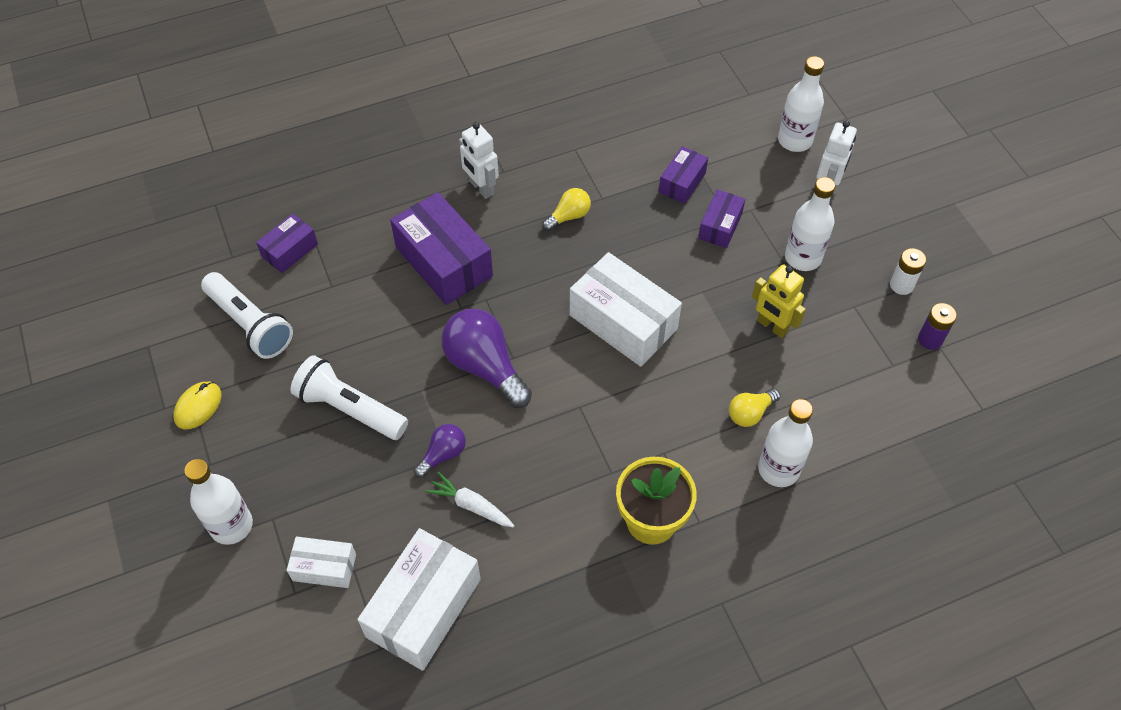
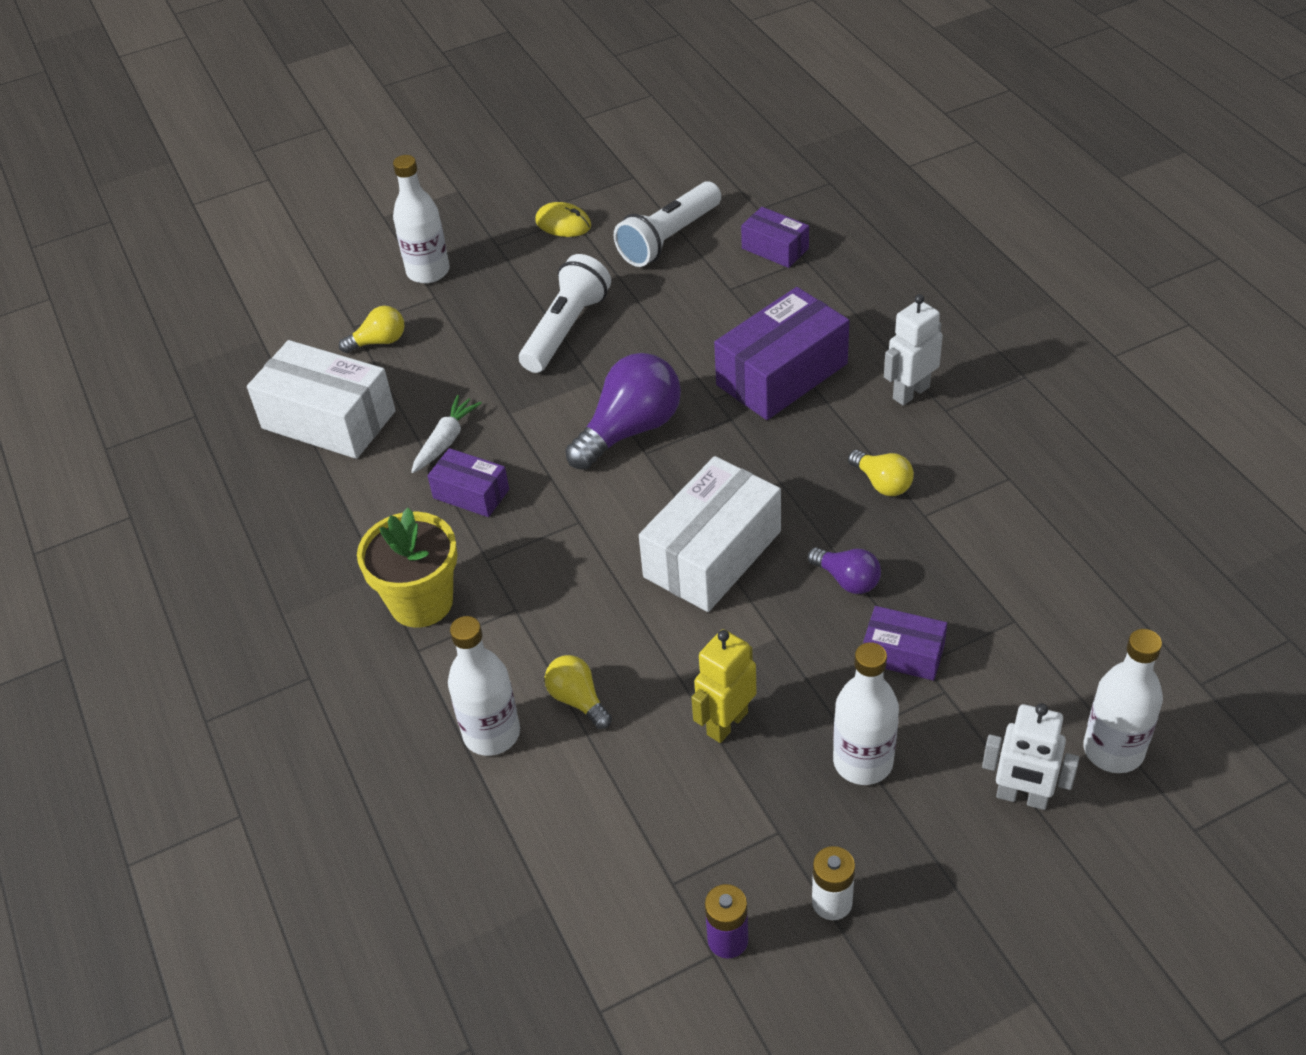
camera: 90 degrees right, 10 degrees down
(324, 567) = (379, 342): white box -> yellow light bulb
(443, 455) = (509, 410): purple light bulb -> purple light bulb (847, 580)
(682, 182) = (978, 604): purple box -> purple box (471, 494)

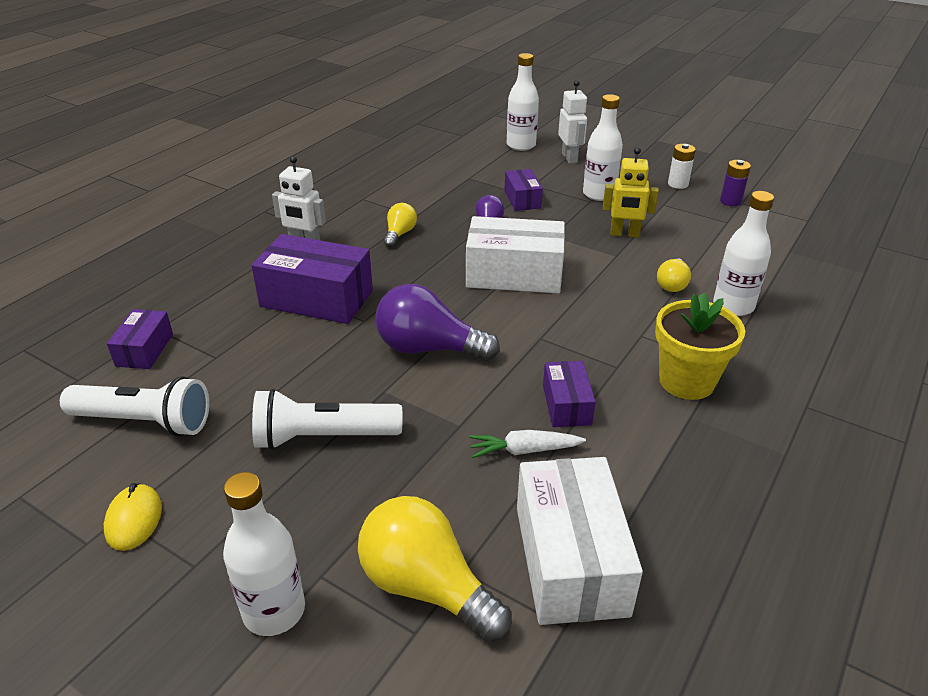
camera: 125 degrees left, 10 degrees down
(379, 342) = (426, 586): yellow light bulb -> yellow light bulb, size x1.89

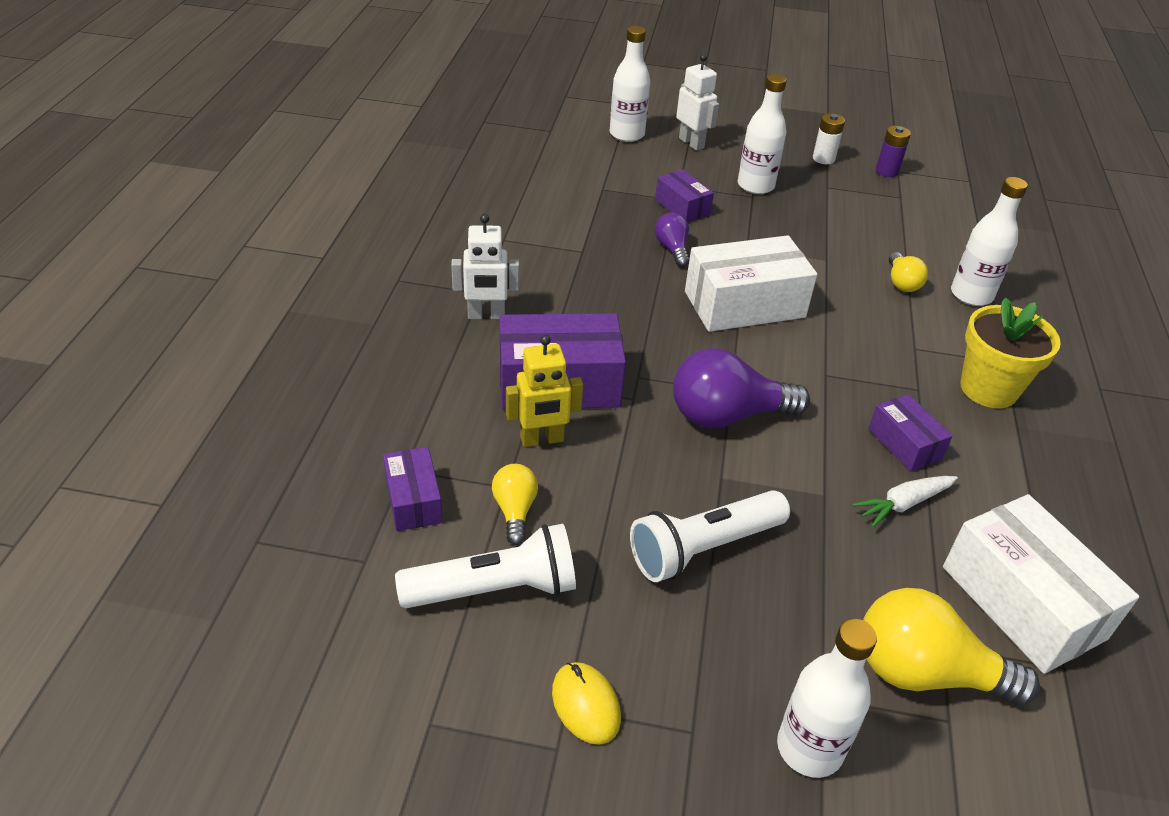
camera: 25 degrees left, 5 degrees up
(399, 234) = (584, 279): yellow light bulb -> yellow light bulb (515, 511)
(624, 234) = (816, 231): yellow robot -> yellow robot (542, 440)

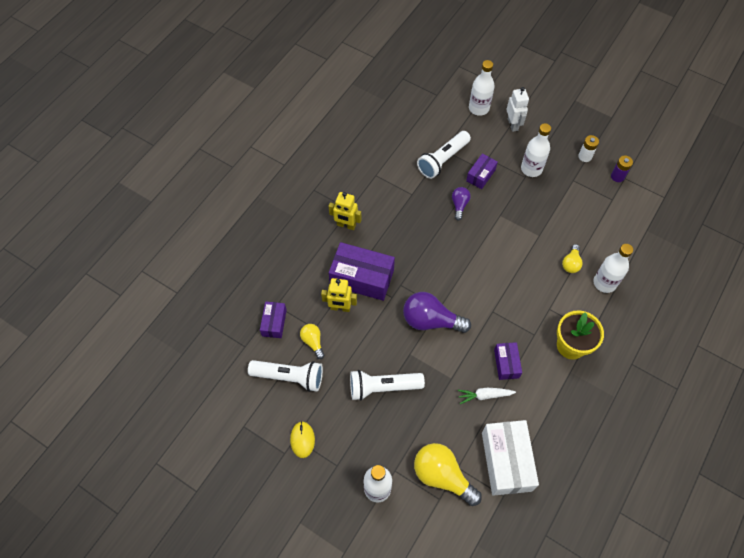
camera: 25 degrees right, 20 degrees up
(486, 315) = (346, 225): white robot -> yellow robot
(515, 511) = (313, 342): yellow light bulb -> yellow light bulb turned 45 degrees counterclockwise
(608, 200) = (443, 160): none -> white flashlight
(682, 207) = (480, 175): purple box -> purple box turned 45 degrees clockwise
(744, 304) = (477, 254): white box -> none

